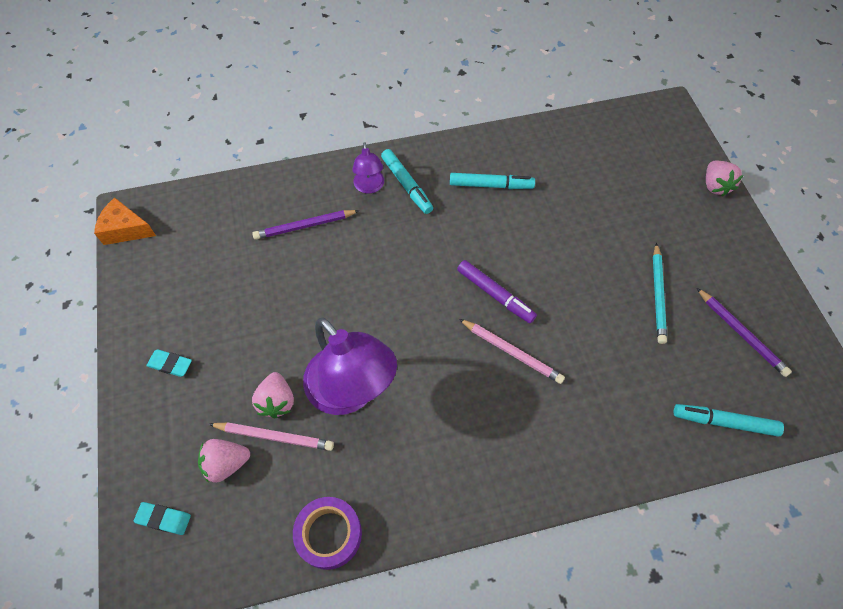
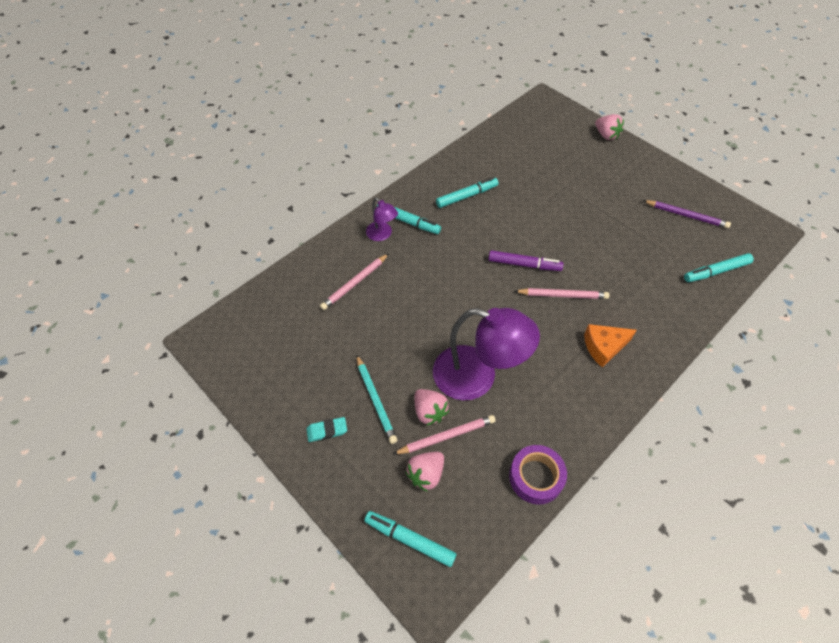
camera: 30 degrees left, 5 degrees down
(125, 229) = (209, 353): orange cheese -> orange cheese (604, 347)
(164, 519) = (409, 539): turquoise eraser -> turquoise marker
(304, 226) = (355, 283): purple pencil -> pink pencil
(658, 295) = (623, 216): turquoise pencil -> turquoise pencil (376, 400)

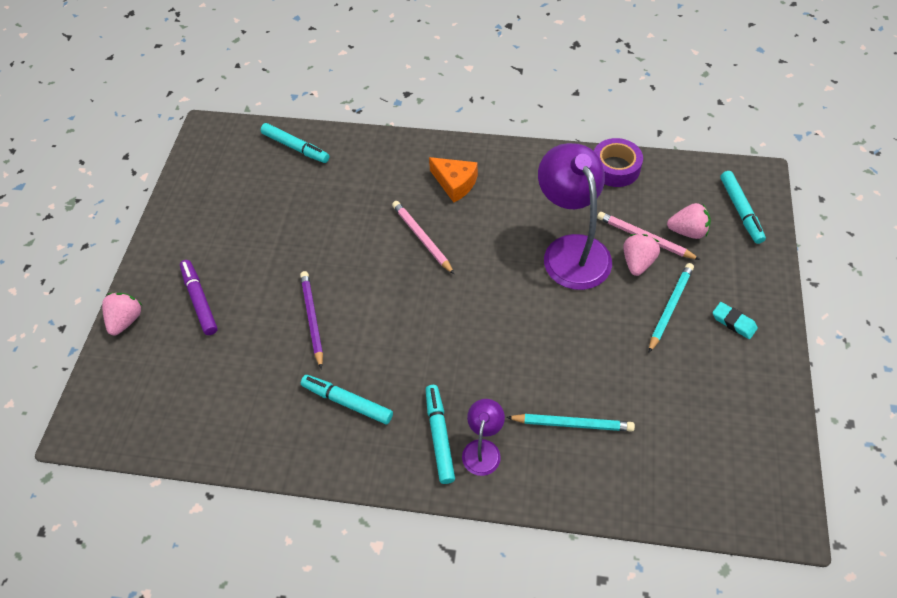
camera: 125 degrees left, 0 degrees up
(355, 283) = (572, 424): pink pencil -> turquoise pencil
(524, 264) = (409, 287): purple marker -> purple marker (200, 300)
(686, 215) = (229, 194): purple pencil -> purple pencil (312, 319)

